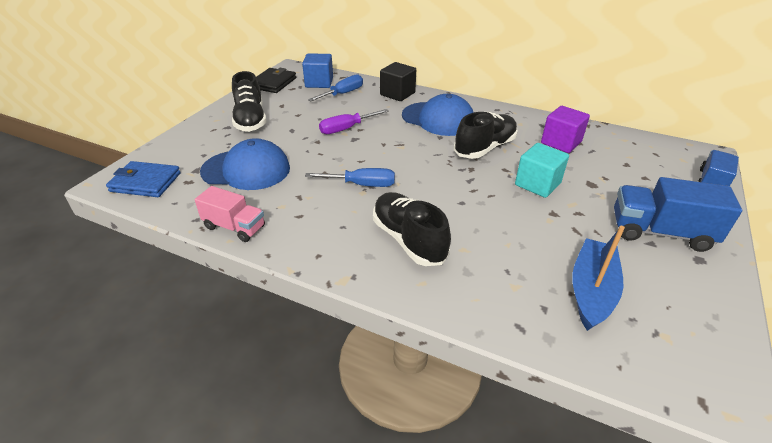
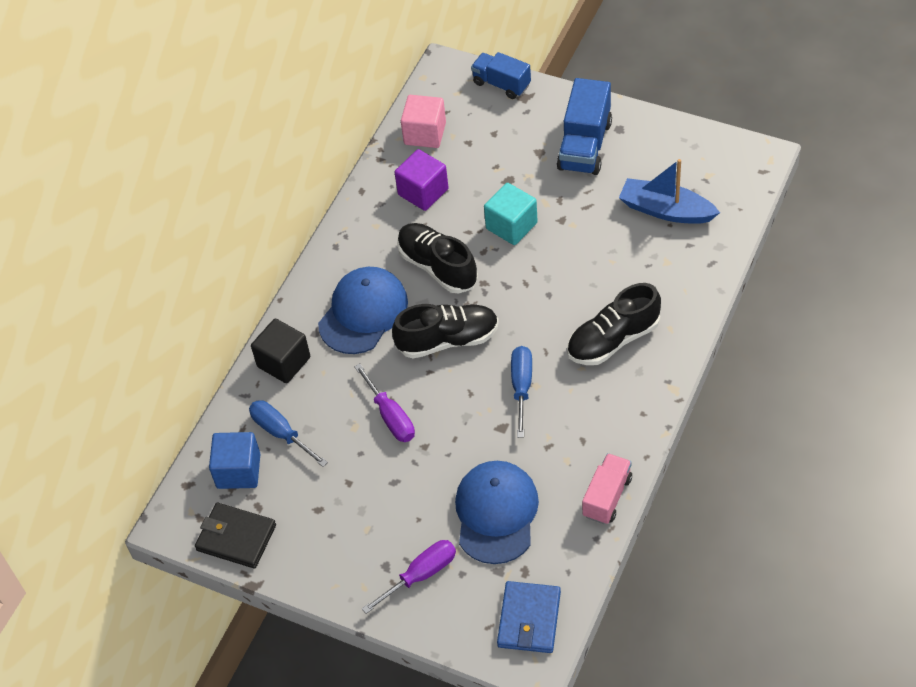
camera: 85 degrees left, 15 degrees up
(212, 139) = (421, 575): none -> purple screwdriver
(250, 120) = (364, 540): black shoe -> black shoe (447, 340)
(625, 144) = (425, 133): none -> pink cube

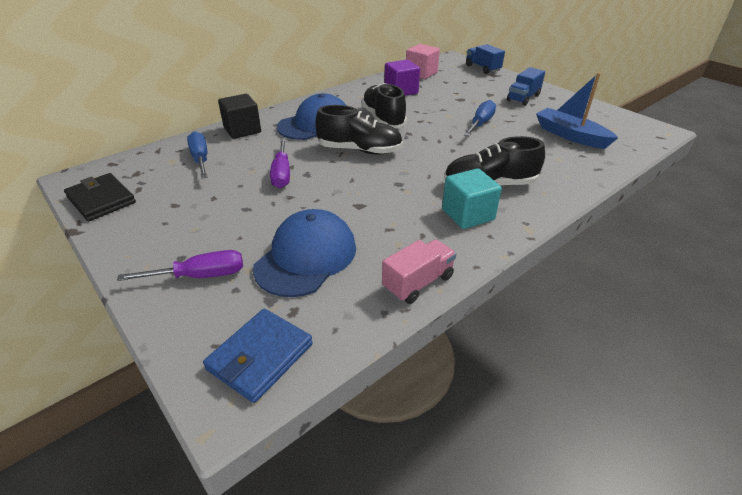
camera: 20 degrees right, 15 degrees down
(238, 471) = (151, 167): blue cube -> none
(511, 226) = (448, 115): turquoise cube -> turquoise cube (468, 214)
(521, 387) = (394, 188): blue screwdriver -> blue screwdriver (480, 123)
(584, 145) = (523, 98): blue truck -> blue truck, size x0.66

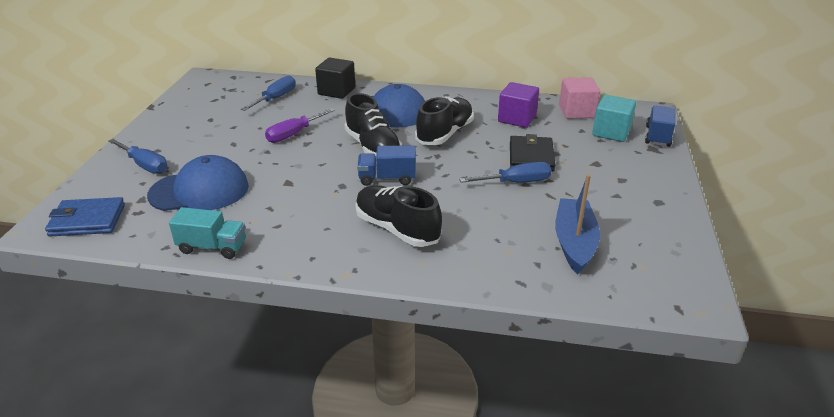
camera: 50 degrees right, 5 degrees down
(101, 200) = (190, 96): black wallet -> black wallet (531, 157)
(200, 276) = (144, 165): purple screwdriver -> blue screwdriver
(418, 283) = (212, 247): pink truck -> turquoise truck
(468, 214) = (332, 235): turquoise cube -> turquoise cube (611, 132)
(523, 98) = (622, 185): blue truck -> blue truck (387, 178)

